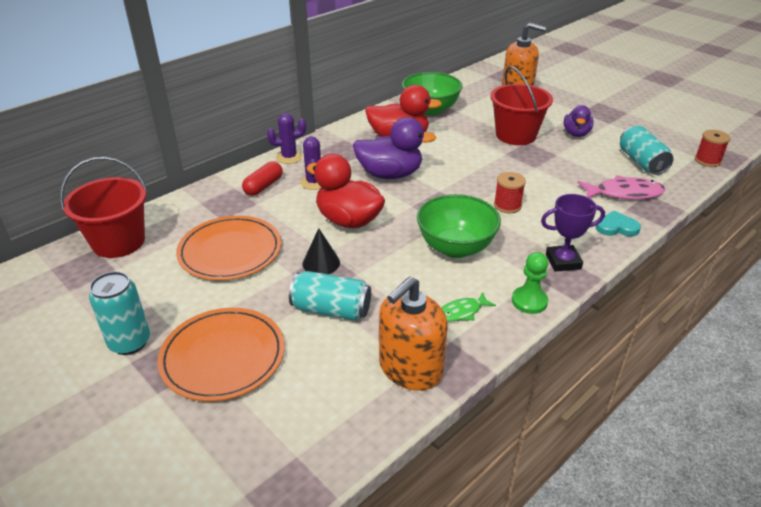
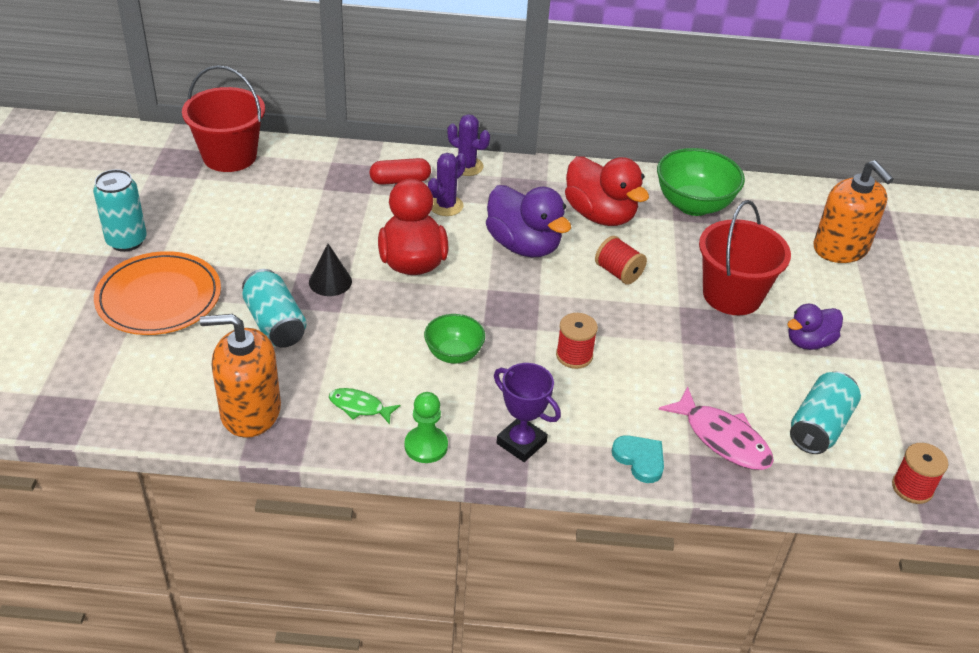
camera: 45 degrees right, 5 degrees up
(230, 251) = (286, 221): orange plate -> none
(455, 157) = (618, 273): none -> red spool
(455, 247) = (454, 354): green bowl -> green bowl, size x0.60

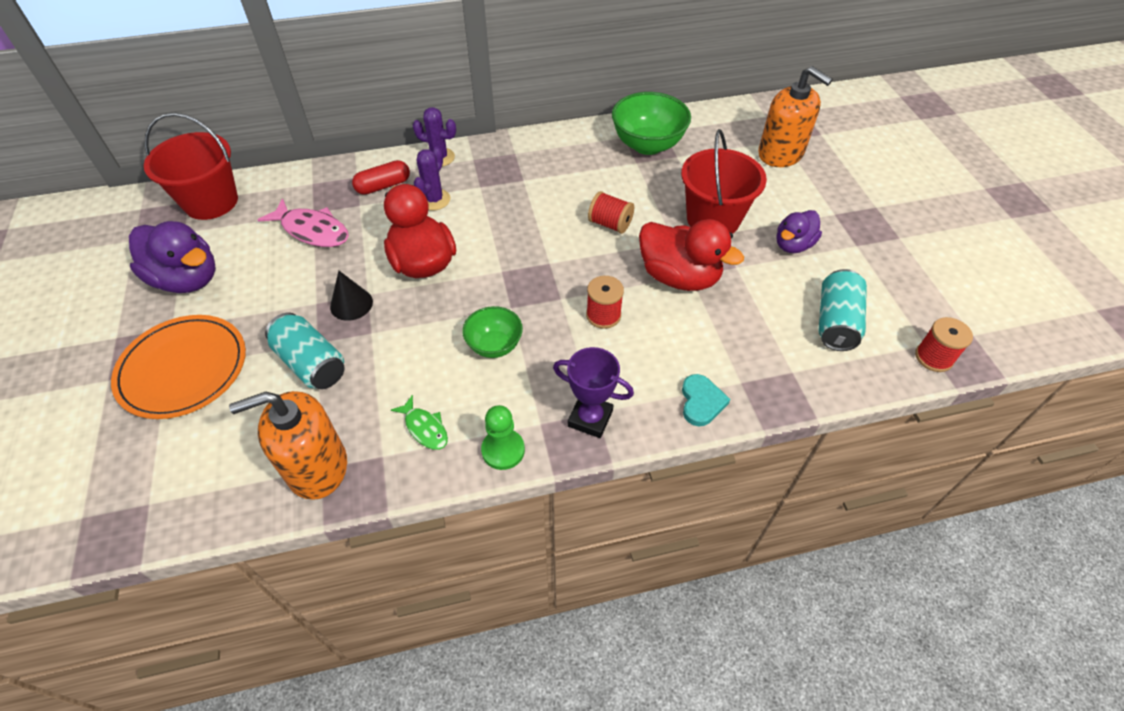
camera: 15 degrees left, 10 degrees up
(126, 241) = (131, 317): turquoise can -> none
(359, 407) = (424, 428): green fish -> green fish turned 135 degrees counterclockwise
(523, 245) = (518, 220): purple duck -> purple duck (187, 279)
(600, 215) = (573, 174): red duck -> red duck (679, 277)
(640, 459) = (701, 402): turquoise heart -> turquoise heart turned 60 degrees clockwise
(722, 438) = (762, 358): pink fish -> pink fish (312, 230)

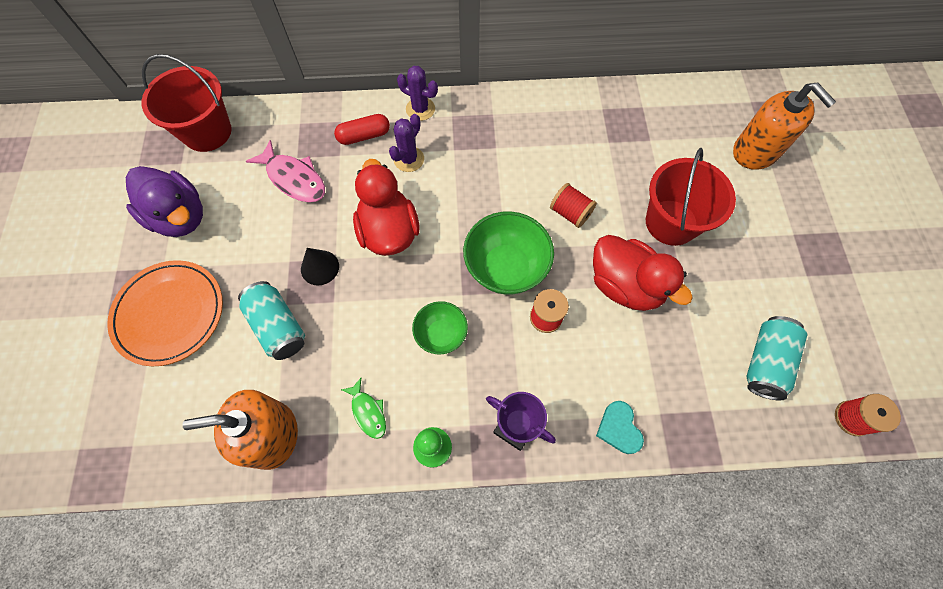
camera: 10 degrees right, 15 degrees up
(647, 145) = (623, 122): green bowl -> green bowl (506, 268)
(701, 402) = (619, 428): turquoise heart -> turquoise heart turned 150 degrees clockwise
(793, 245) = (743, 265): purple duck -> none

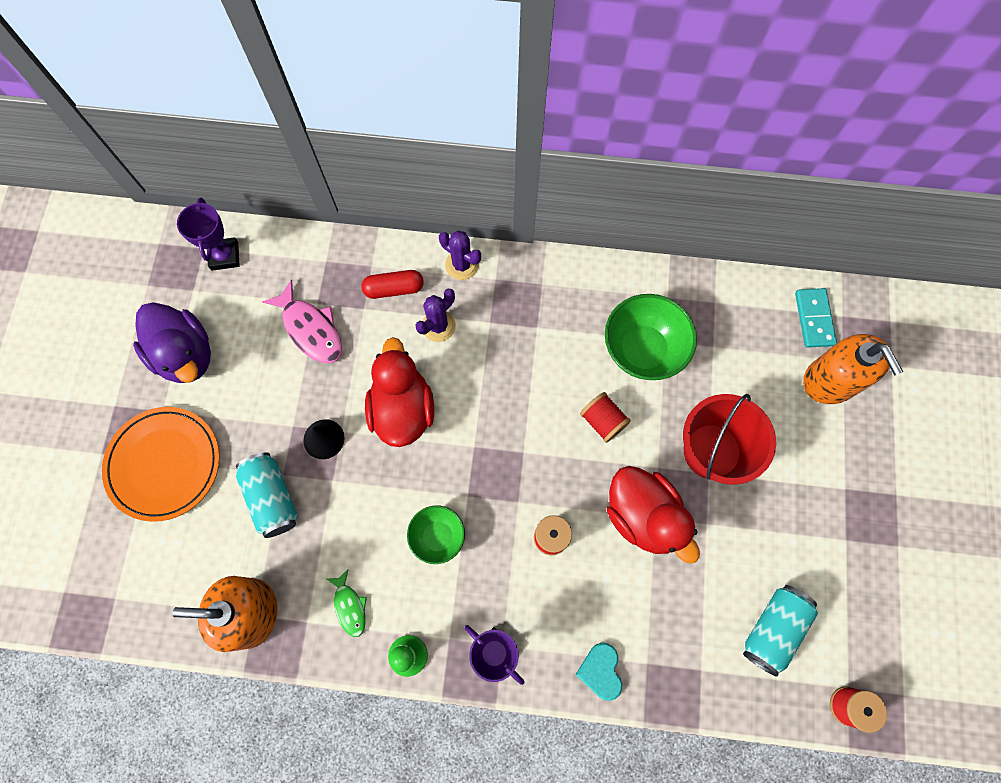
camera: 10 degrees right, 5 degrees up
(207, 132) = (224, 256): red bucket -> purple trophy
(506, 268) = (520, 473): green bowl -> green bowl (643, 350)
(728, 107) = (813, 319): none -> turquoise domino

